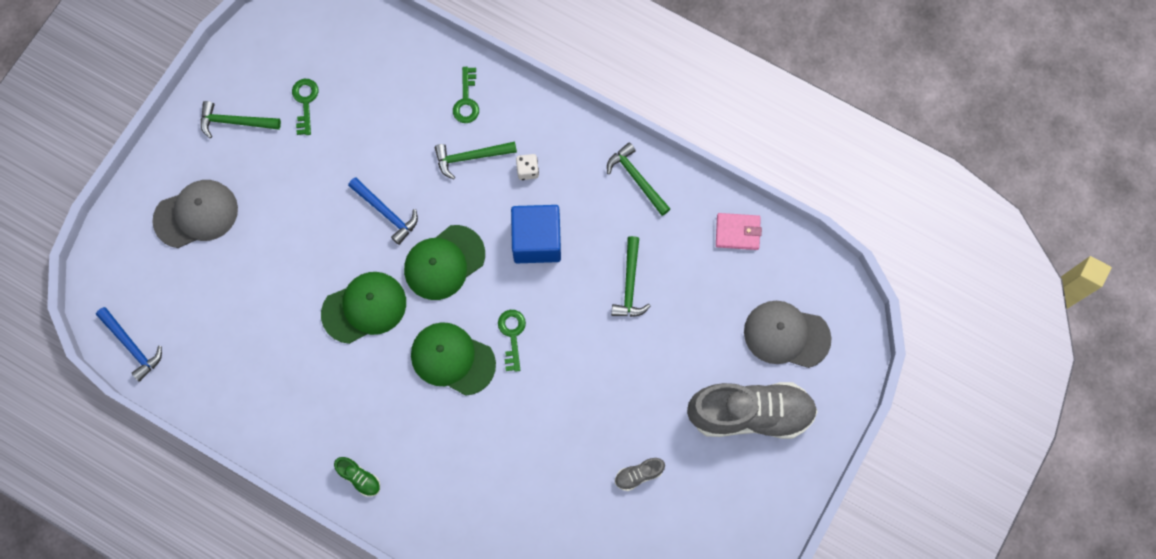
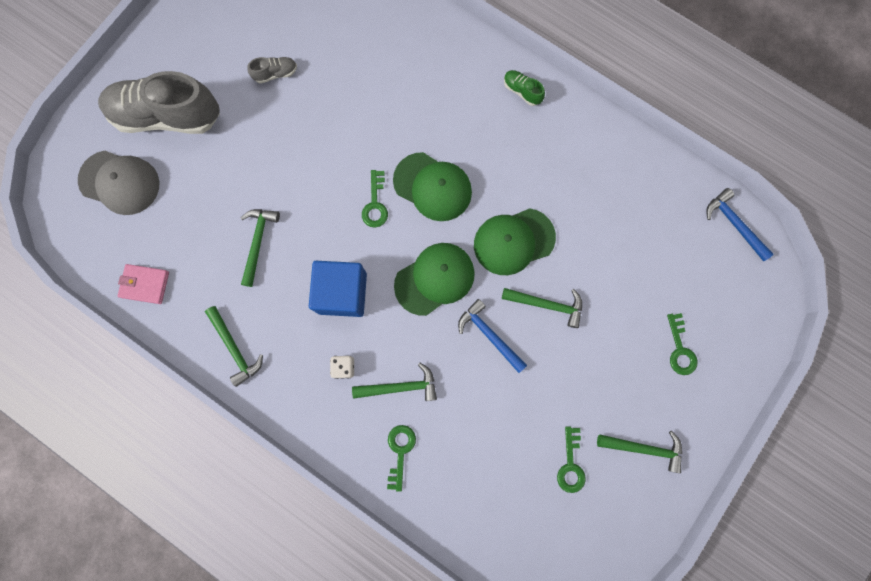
camera: 175 degrees left, 5 degrees up
(196, 214) = (680, 349): grey cap -> green key
(328, 246) = (547, 305): none -> green hammer

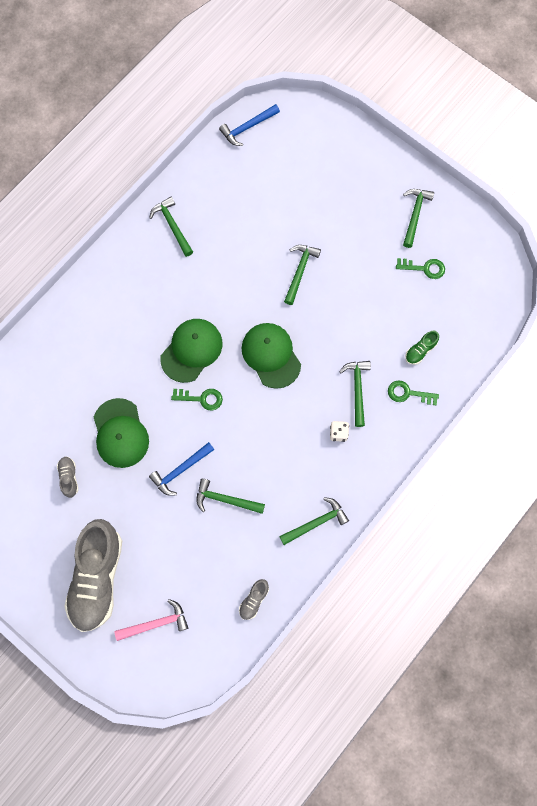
camera: 85 degrees left, 5 degrees down
(120, 182) = (156, 623): grey cap -> pink hammer
(145, 284) = (254, 600): pink wallet -> grey shoe
(342, 293) = (276, 430): blue cube -> none
(489, 334) = (320, 317): blue hammer -> blue hammer (180, 470)
(513, 241) = (245, 291): green cap -> green cap (120, 433)
(522, 91) = (115, 271): green shoe -> green shoe (420, 350)
(588, 148) = (172, 225): none -> green hammer
(680, 349) = (342, 180): green key -> none

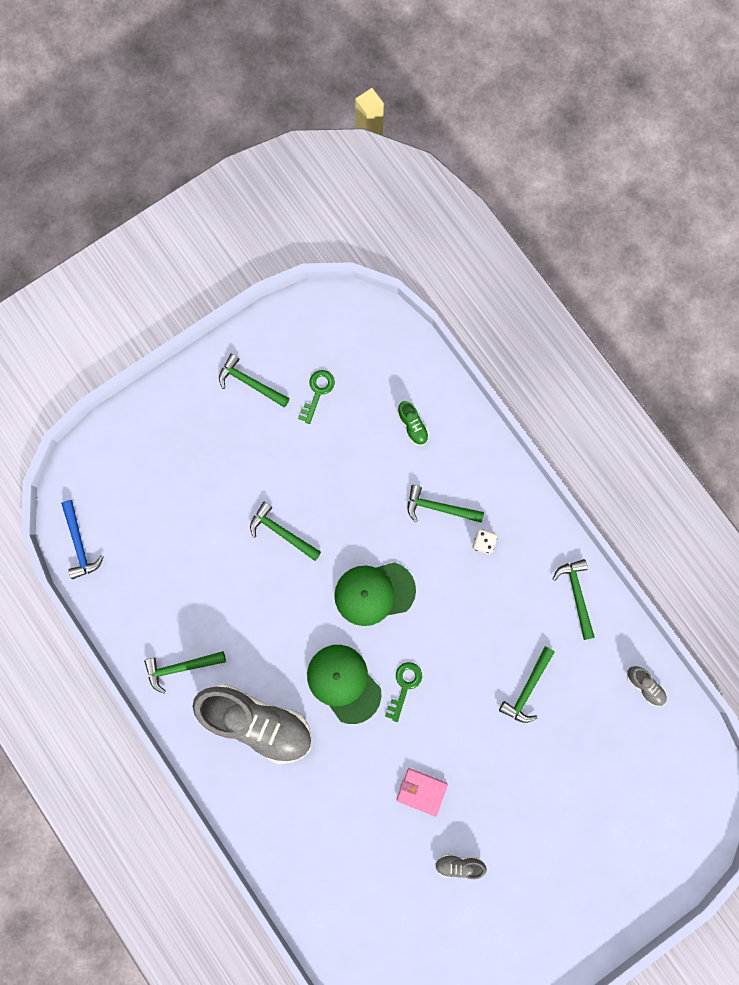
camera: 75 degrees left, 5 degrees up
(97, 578) = (581, 857): grey shoe -> grey shoe (257, 722)
(120, 433) = (421, 791): green cap -> pink wallet
(156, 623) = (646, 800): pink hammer -> none
(180, 470) = (482, 732): blue hammer -> none
(408, 393) = (458, 454): green key -> none

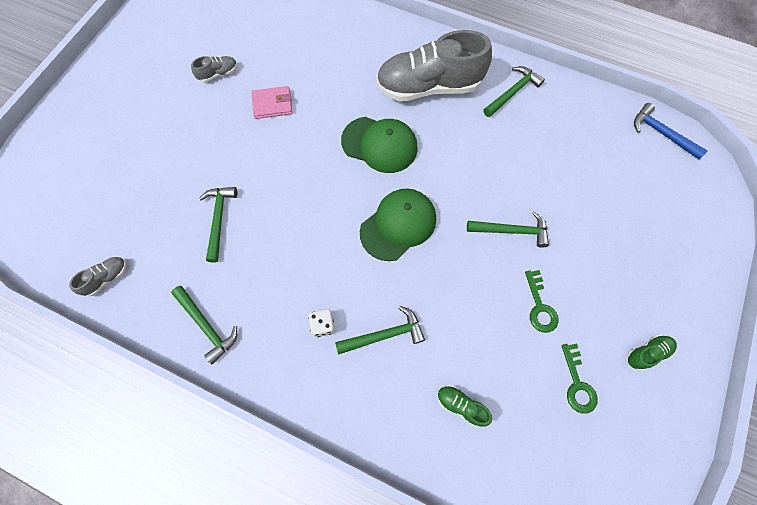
camera: 150 degrees right, 10 degrees down
(250, 383) = (646, 353): green hammer -> green shoe
(404, 686) = (328, 167): green key -> green key (539, 306)
(644, 686) = (107, 278): grey shoe -> grey shoe turned 120 degrees clockwise

